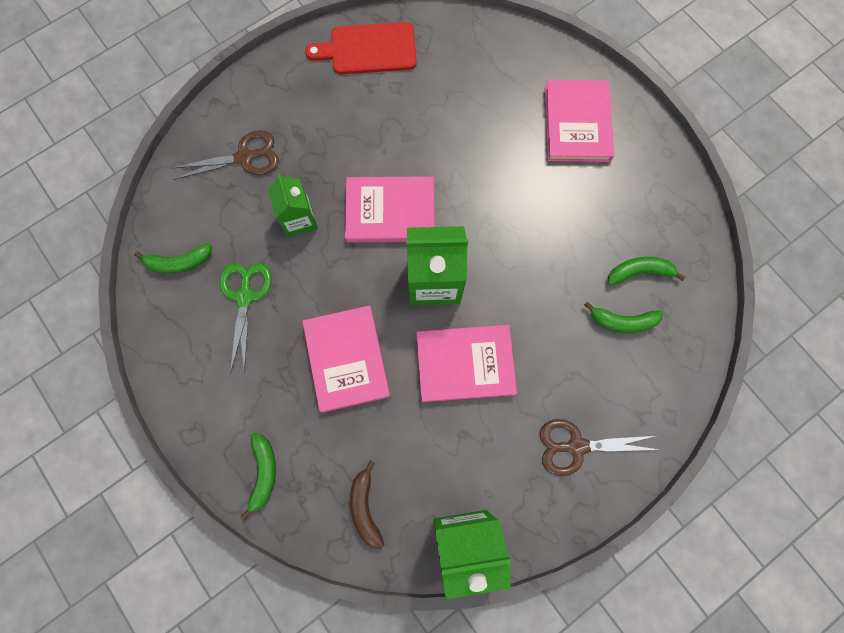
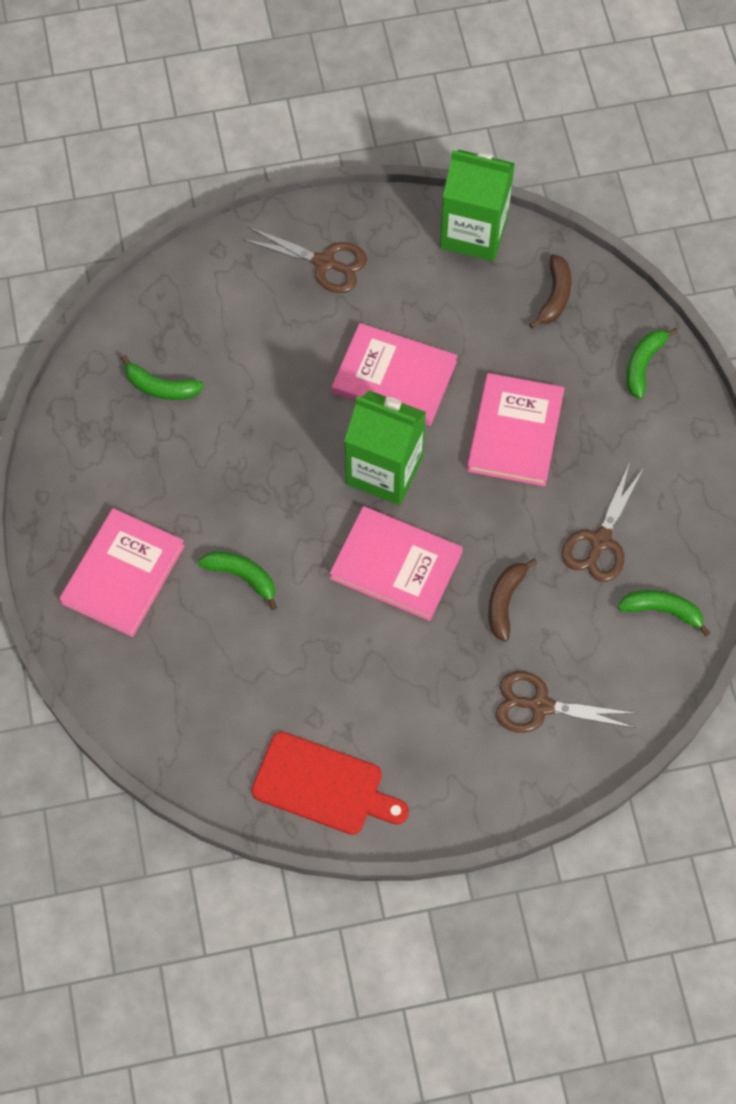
camera: 155 degrees left, 10 degrees down
(245, 297) = (600, 541): green scissors -> brown scissors
(299, 219) = (505, 601): green carton -> brown banana
(622, 321) = (209, 349): green banana -> green banana (242, 576)

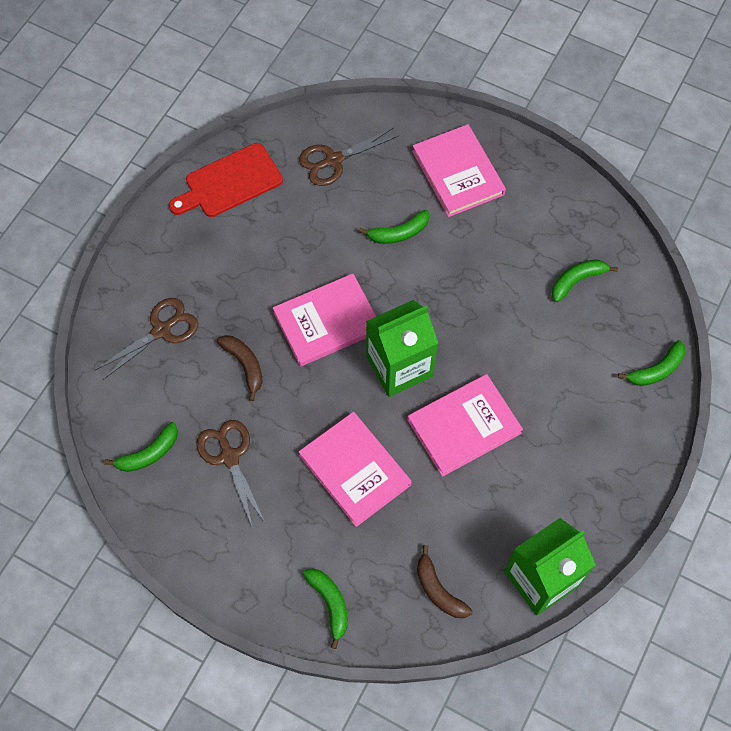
camera: 130 degrees right, 0 degrees up
(201, 268) = (656, 370): none -> green banana
(324, 263) = (596, 453): brown scissors -> brown scissors (333, 160)

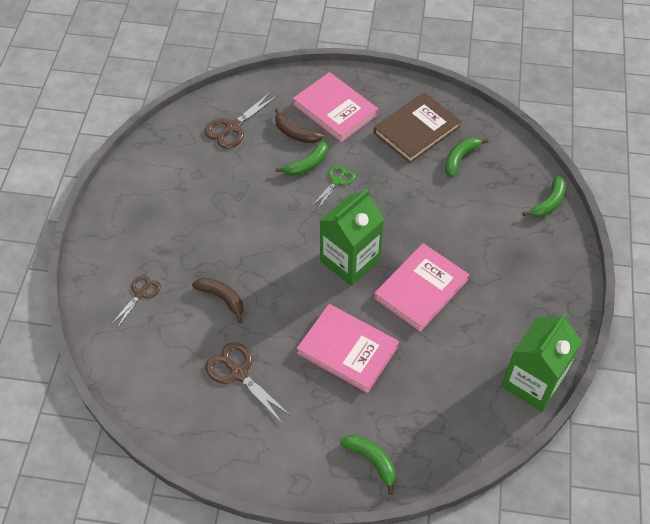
camera: 20 degrees left, 10 degrees down
(149, 453) = (167, 393): green banana -> none
(162, 330) = (140, 294): brown scissors -> brown scissors, size x0.65
(229, 182) = (154, 166): red cutting board -> none
(327, 322) = (277, 246): pink book -> none
(423, 265) = (337, 181): none -> green scissors
(438, 590) = (455, 419): brown banana -> brown banana (295, 133)
(541, 228) = (416, 130): none -> brown book

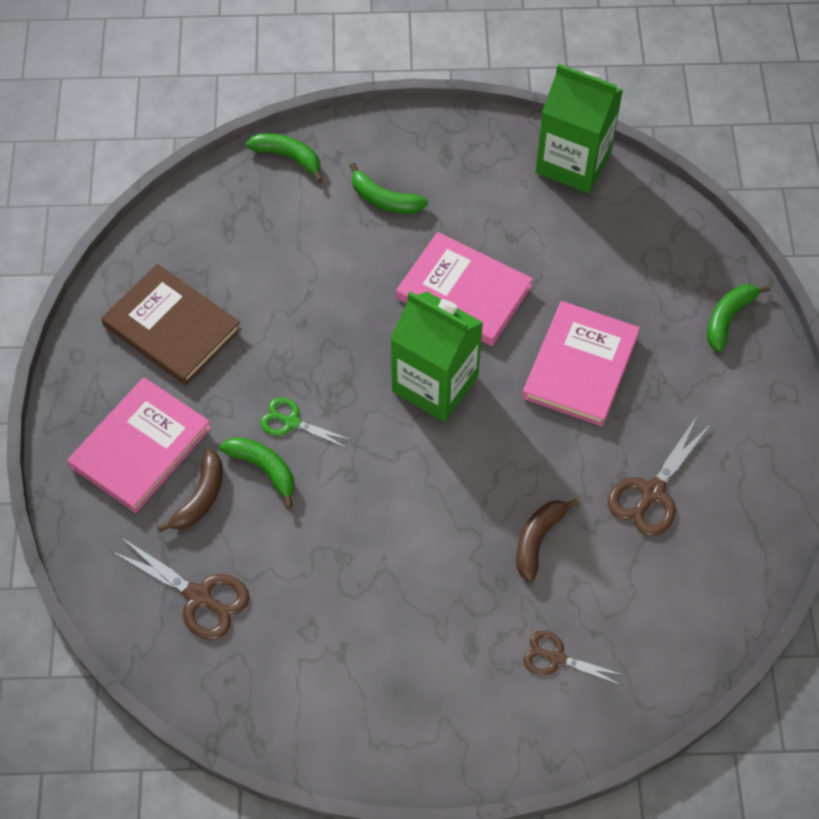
camera: 100 degrees left, 5 degrees up
(460, 158) = (222, 266): green banana -> green banana (384, 199)

